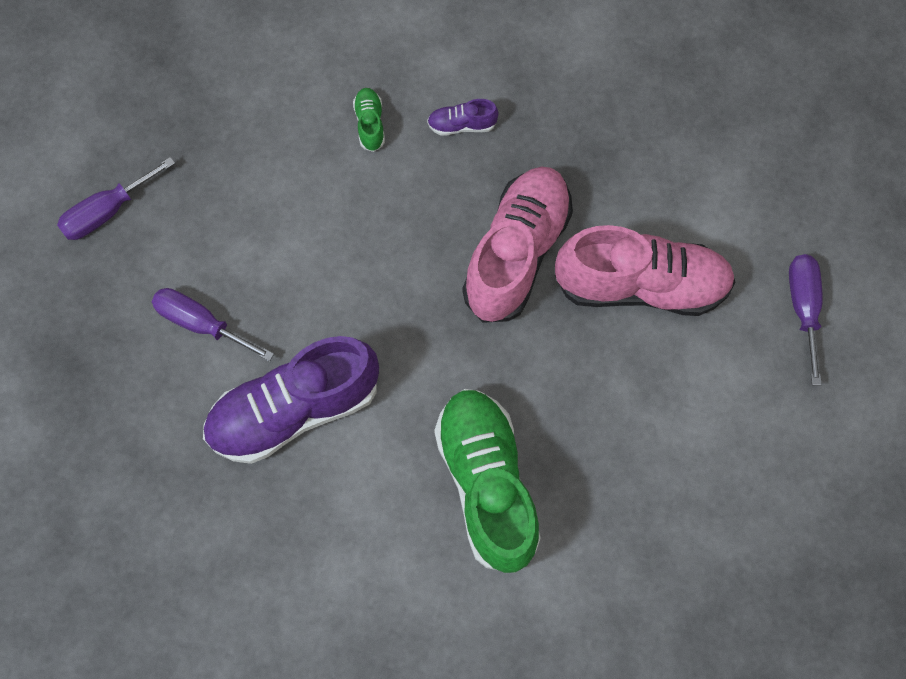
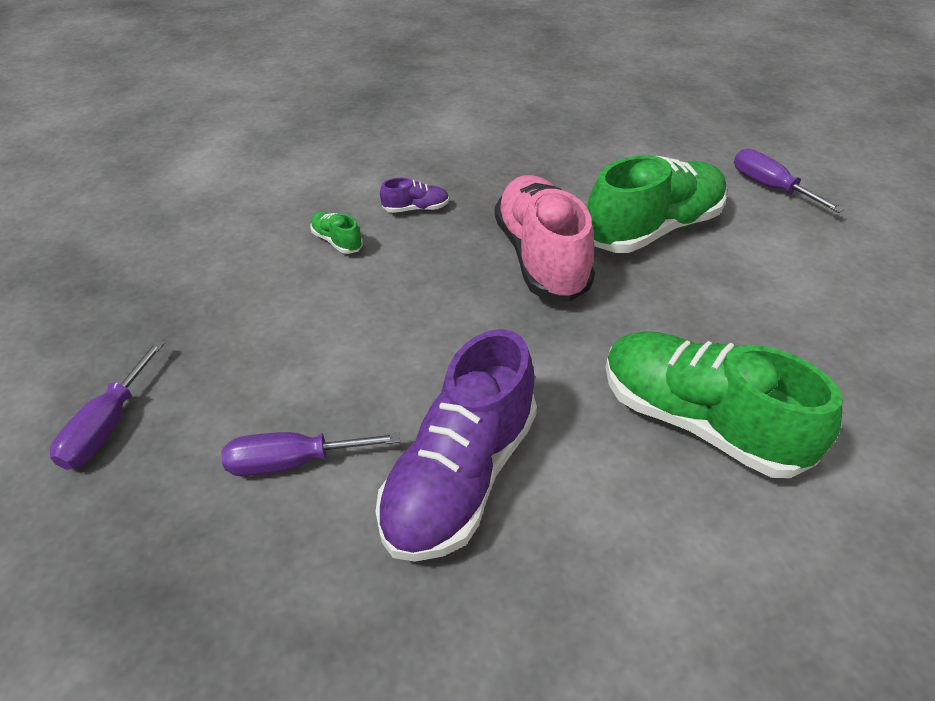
camera: 35 degrees left, 25 degrees down
(462, 125) = (416, 209): purple shoe -> purple shoe turned 150 degrees counterclockwise
(640, 285) = (653, 229): pink shoe -> green shoe

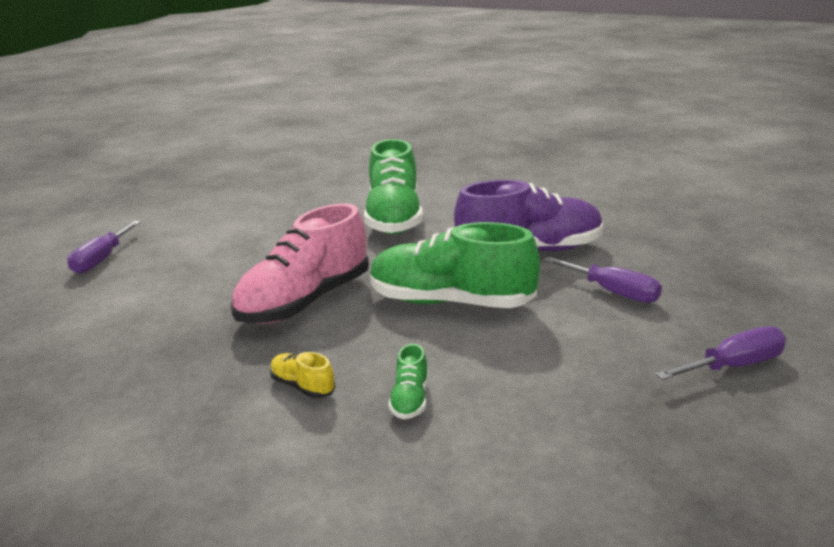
camera: 130 degrees left, 20 degrees down
(416, 209) = (303, 387): purple shoe -> yellow shoe
(653, 229) = (213, 278): green shoe -> green shoe (451, 303)

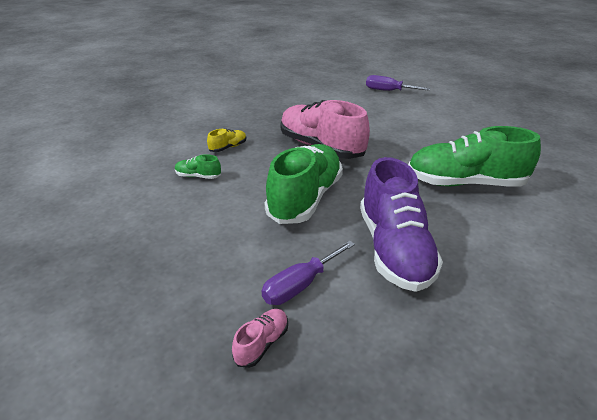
camera: 95 degrees right, 10 degrees up
(702, 303) = (262, 344): none -> pink shoe
(734, 366) = (153, 326): purple screwdriver -> none

